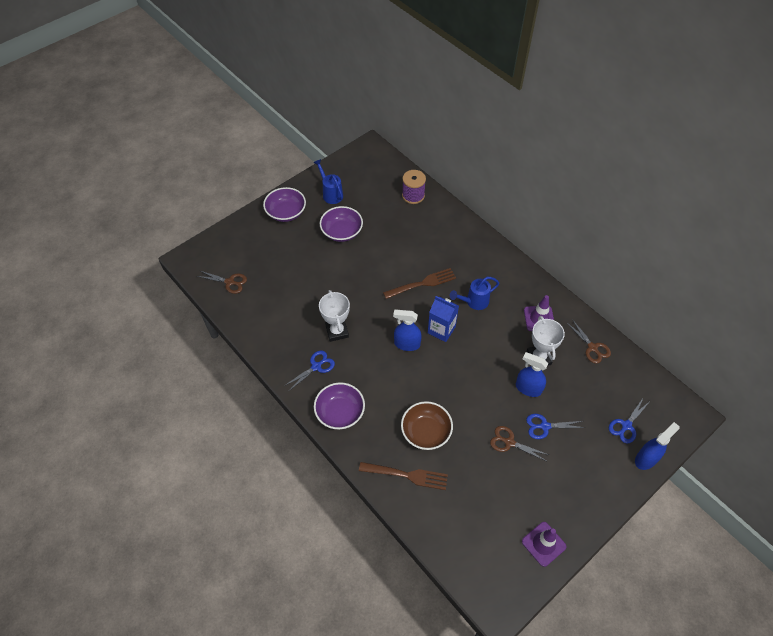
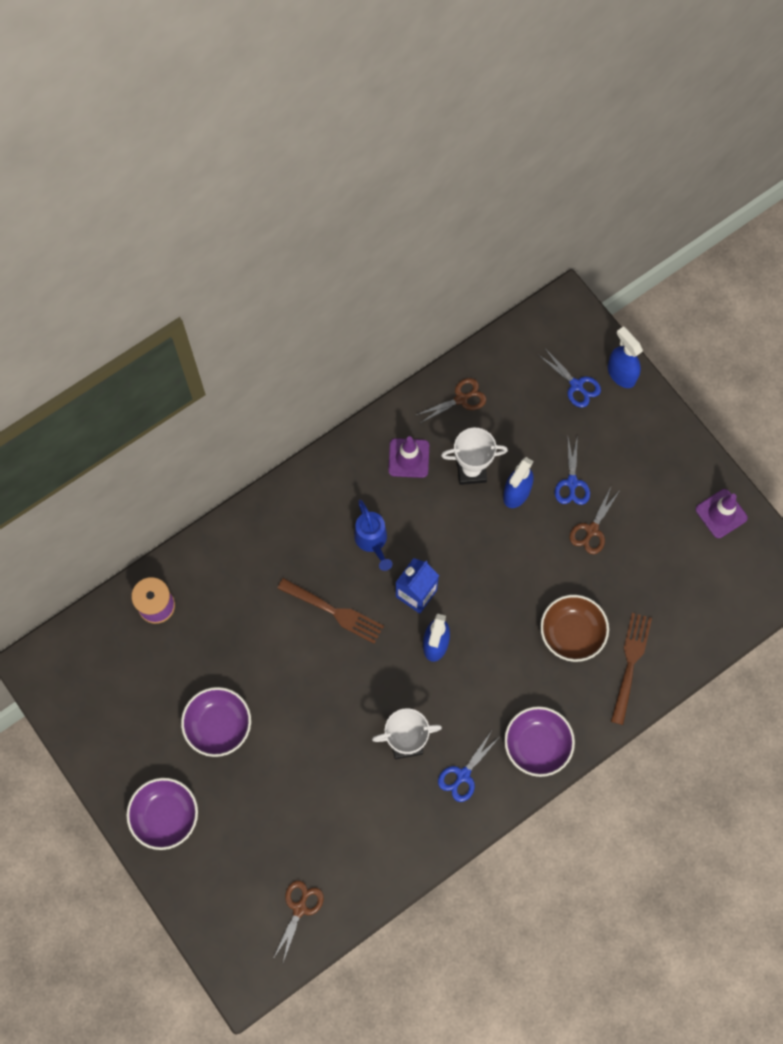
camera: 85 degrees left, 15 degrees up
(316, 366) = (463, 775): blue scissors -> blue scissors turned 105 degrees counterclockwise
(331, 194) = (134, 739): blue watering can -> none
(422, 284) = (333, 611): brown fork -> brown fork turned 135 degrees clockwise

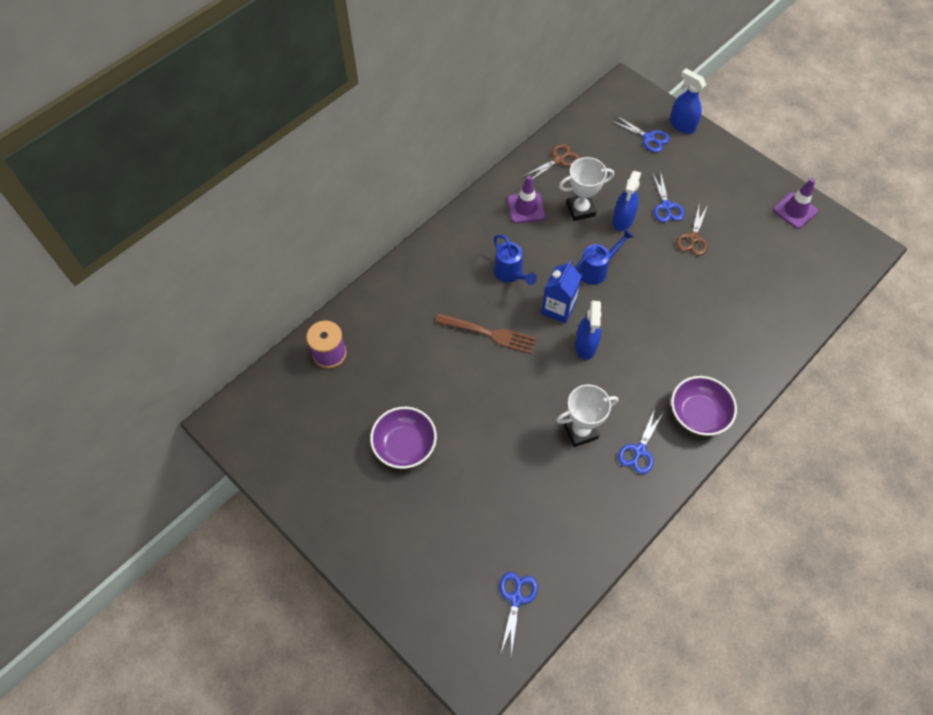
camera: 10 degrees left, 10 degrees down
(165, 816) = (369, 534): purple bowl -> none
(299, 908) = (516, 599): brown scissors -> blue scissors
(470, 552) = (596, 270): none -> blue watering can
(572, 633) = (701, 318): brown bowl -> none
(630, 664) = (759, 335): brown fork -> none

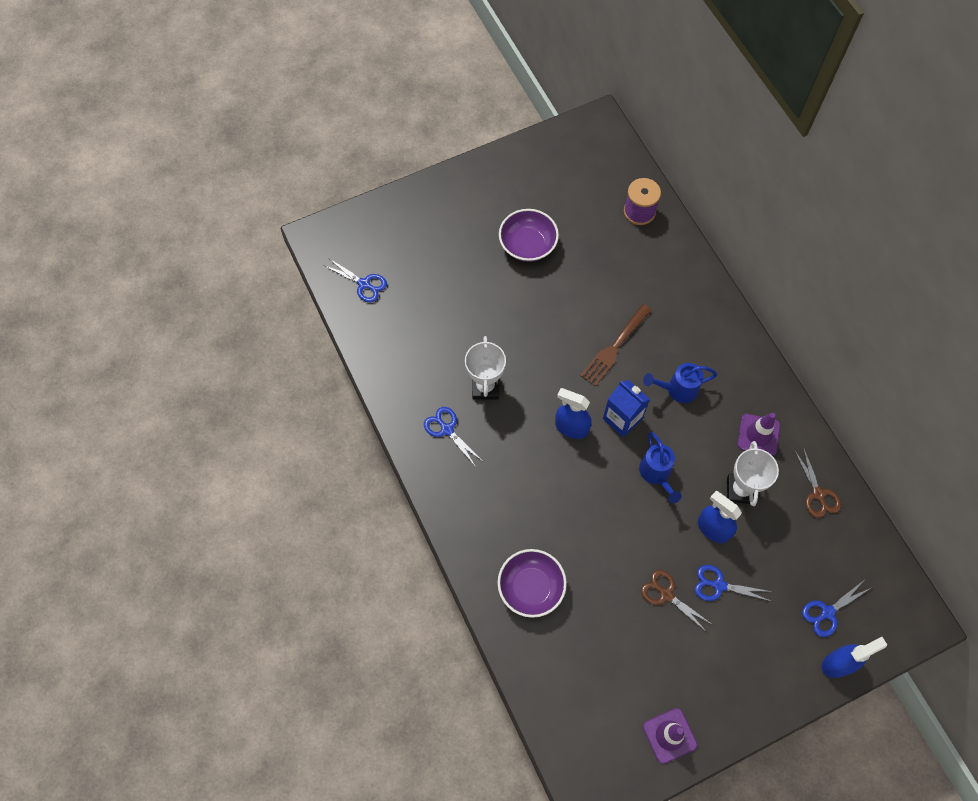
camera: 110 degrees right, 5 degrees up
(698, 414) = (461, 499): purple bowl -> purple bowl (531, 587)

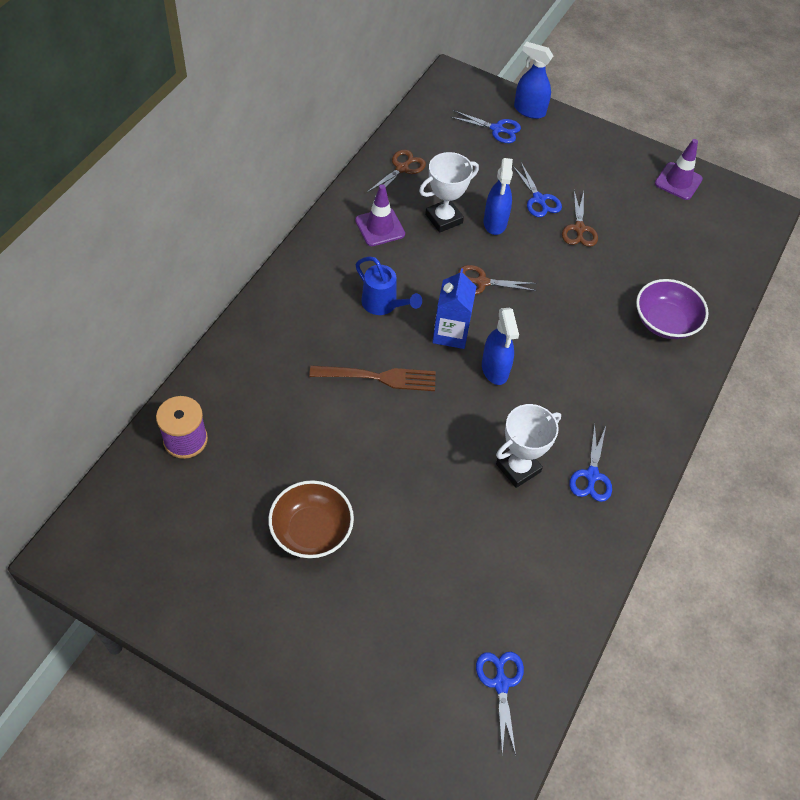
camera: 130 degrees left, 10 degrees down
(527, 245) = (311, 530): purple bowl -> brown bowl
(656, 474) = (482, 282): blue watering can -> brown scissors

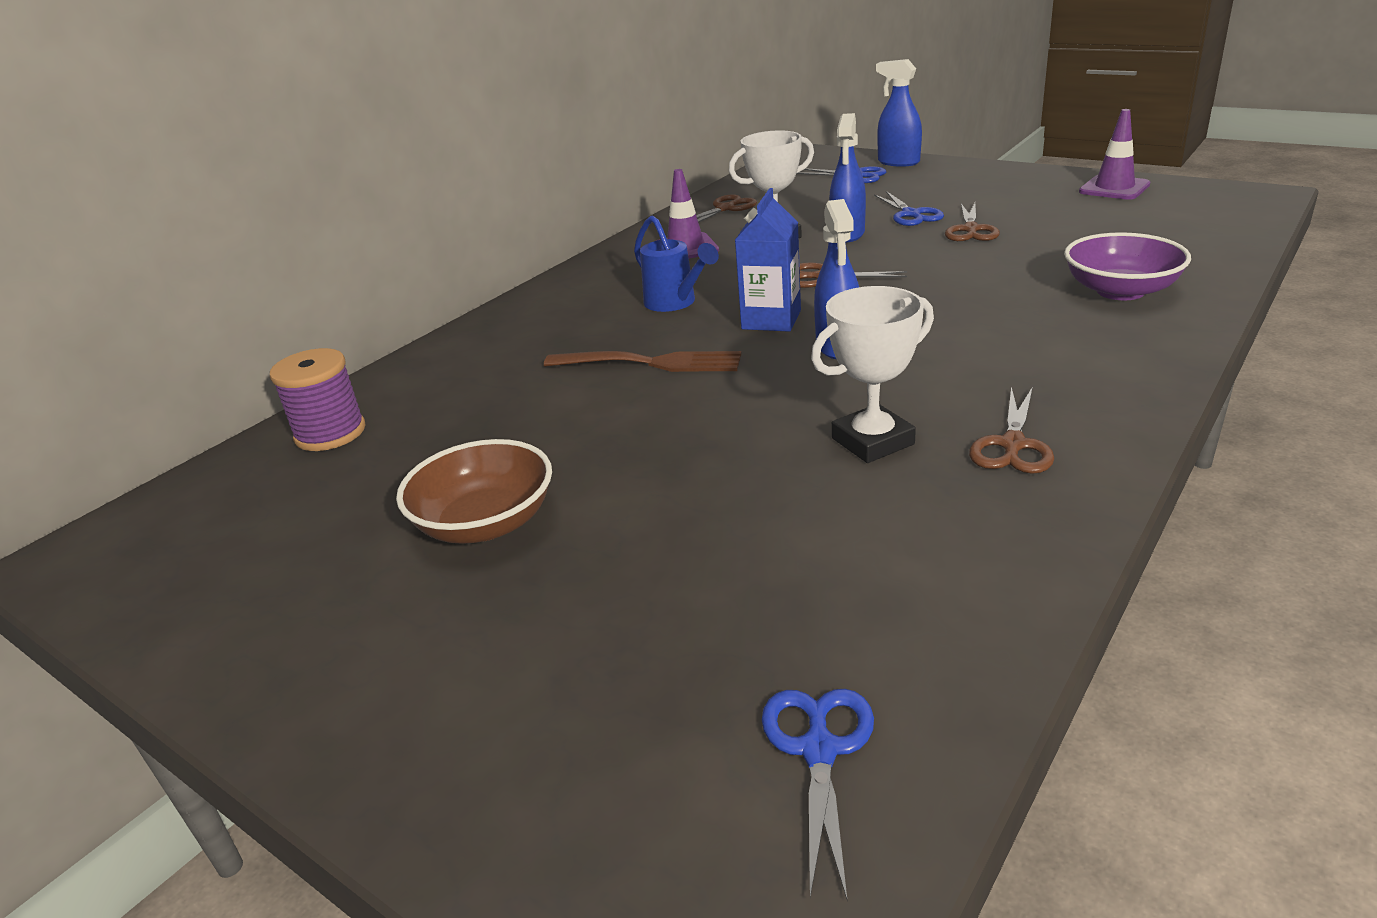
camera: 15 degrees right, 25 degrees down
(591, 475) = (1012, 445): blue scissors -> brown scissors

